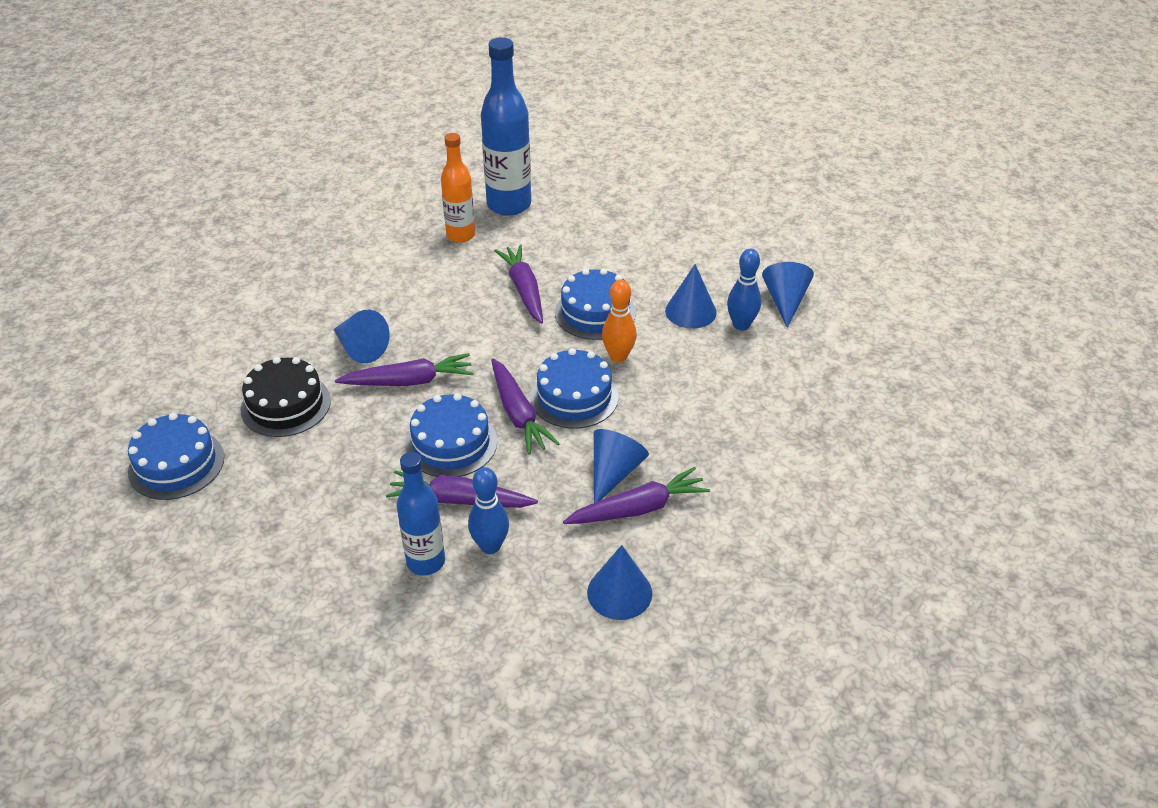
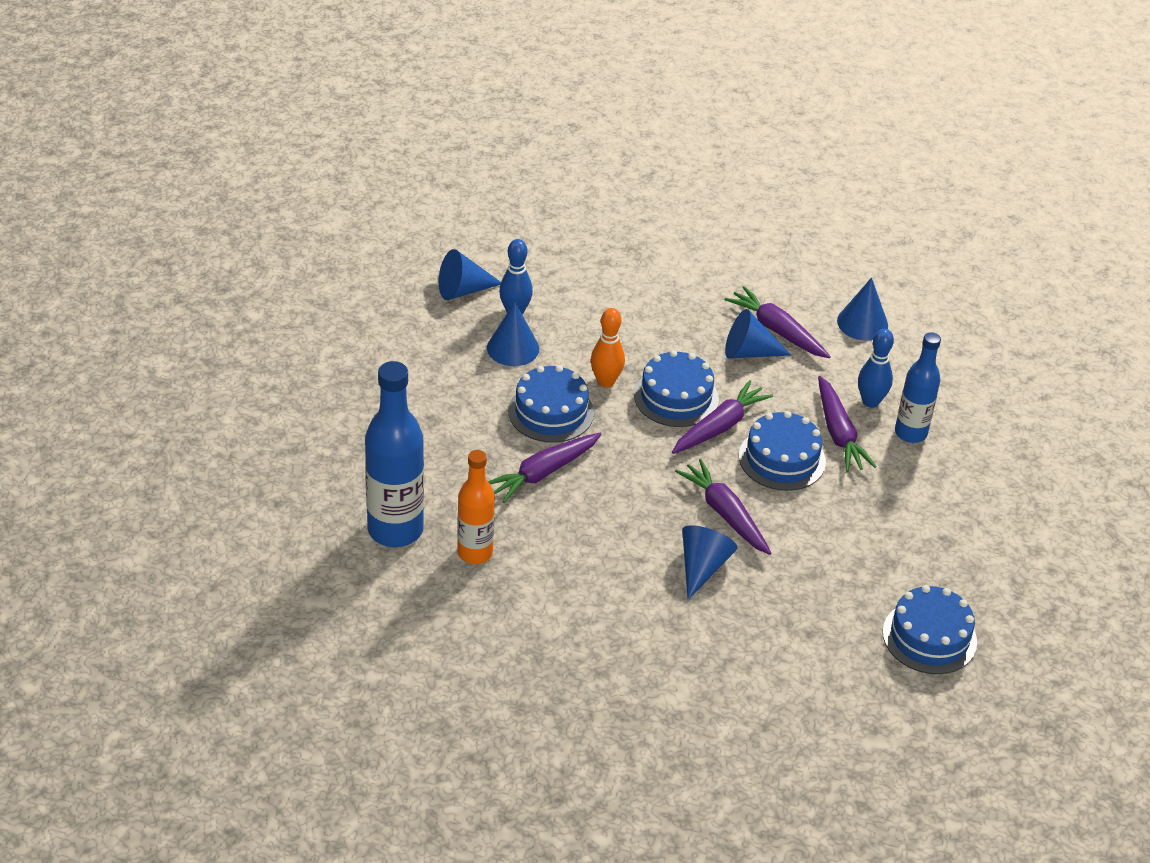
camera: 115 degrees left, 0 degrees up
(286, 405) = (810, 591): black cake -> none

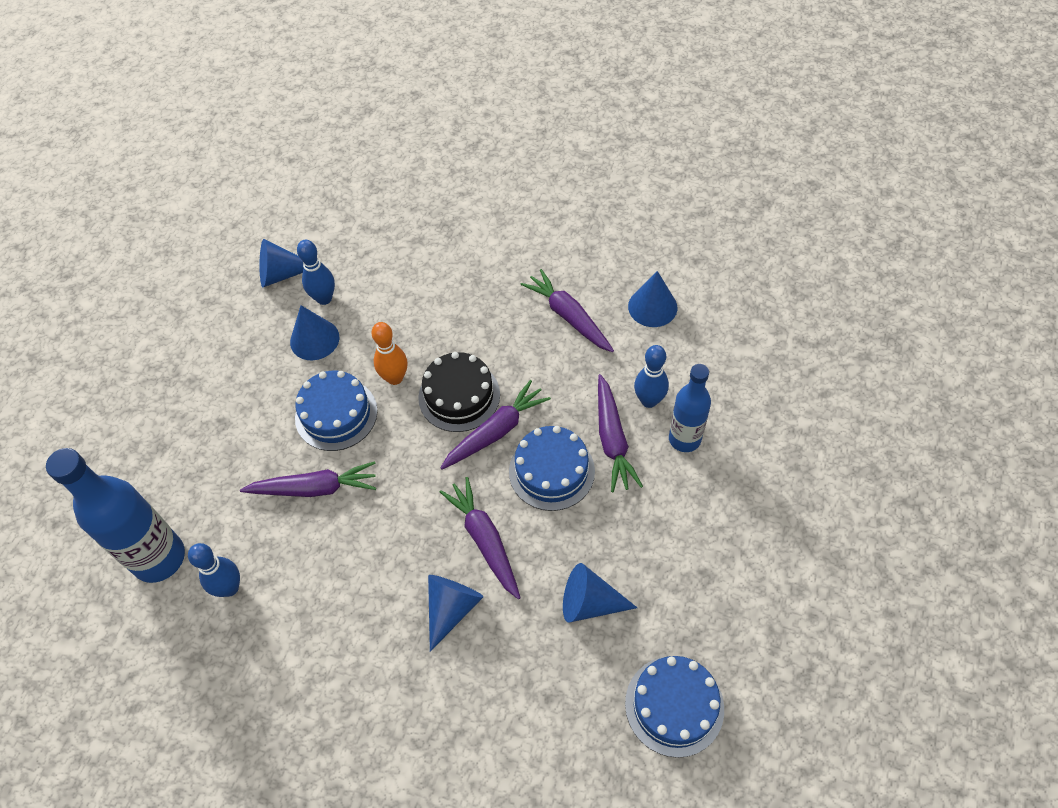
camera: 10 degrees right, 15 degrees up
(475, 553) = (229, 588): orange bottle -> blue bowling pin
(543, 473) = (315, 488): purple carrot -> purple carrot turned 150 degrees counterclockwise
(676, 397) = (459, 396): blue cake -> black cake
(749, 352) = (538, 342): blue cone -> blue cone (590, 603)

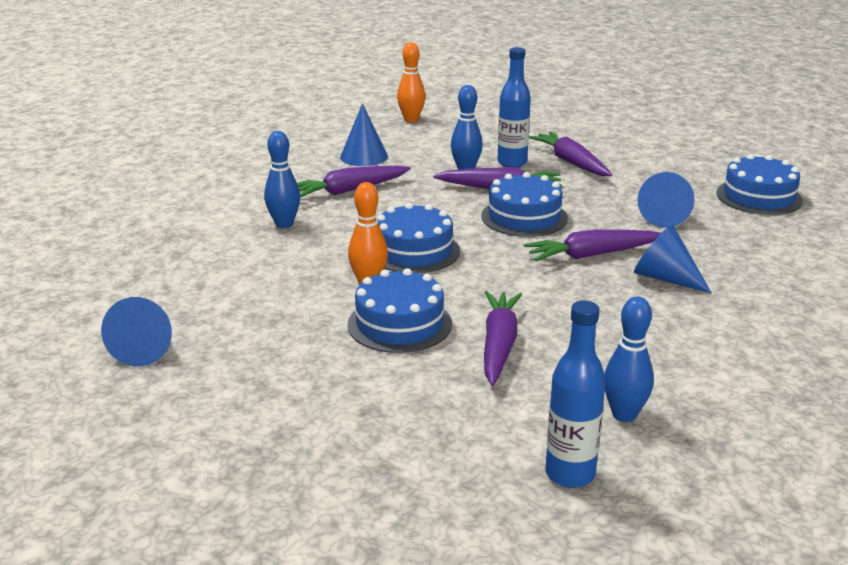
camera: 80 degrees left, 30 degrees down
(159, 558) = (570, 474): blue bottle -> blue bottle, size x0.63
(314, 339) = (276, 331): blue cone -> none
(324, 298) = (215, 319): blue bowling pin -> blue bowling pin (284, 224)
(459, 396) = (414, 251): black cake -> blue cake
(496, 431) = (467, 237): purple carrot -> purple carrot (571, 162)
(772, 322) = (411, 120): none -> orange bowling pin

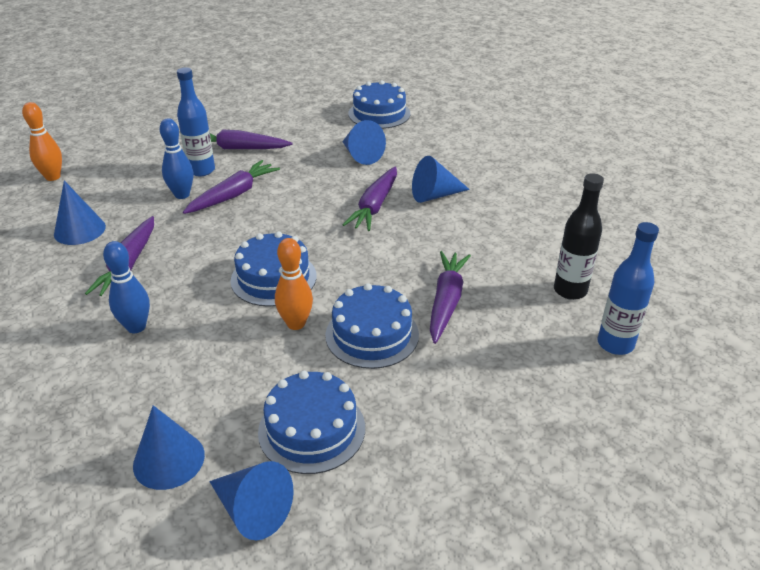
camera: 55 degrees left, 10 degrees up
(164, 295) = (169, 460): none -> blue cone
(499, 345) = (446, 301): purple carrot -> purple carrot turned 60 degrees clockwise
(524, 217) = (289, 206): blue cake -> blue cake (312, 429)
(624, 415) = (570, 290): blue bowling pin -> black bottle

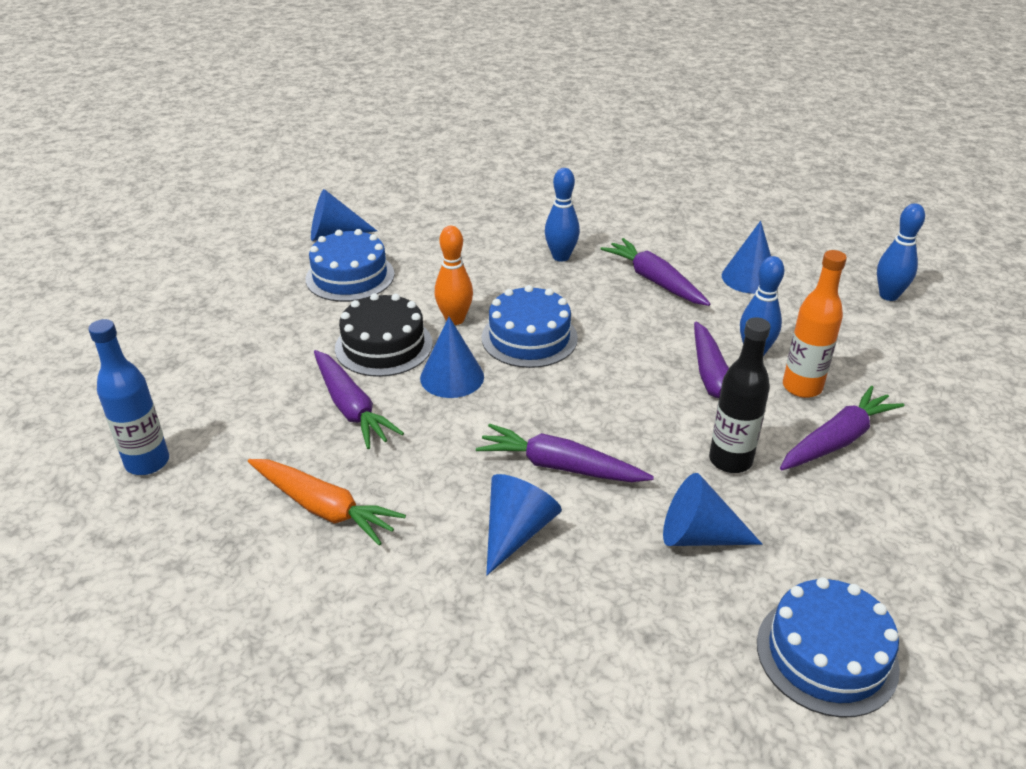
camera: 135 degrees right, 0 degrees up
(53, 177) = (888, 295): orange bowling pin -> blue bowling pin
(169, 460) = (415, 226): blue cone -> blue cone (452, 377)
(201, 170) = (802, 387): blue bottle -> orange bottle
(372, 334) = (384, 346): blue cake -> black cake
(374, 206) = (559, 466): purple carrot -> purple carrot turned 45 degrees counterclockwise
(519, 254) = (324, 508): none -> orange carrot
(570, 290) = (231, 496): black bottle -> black bottle (730, 460)

